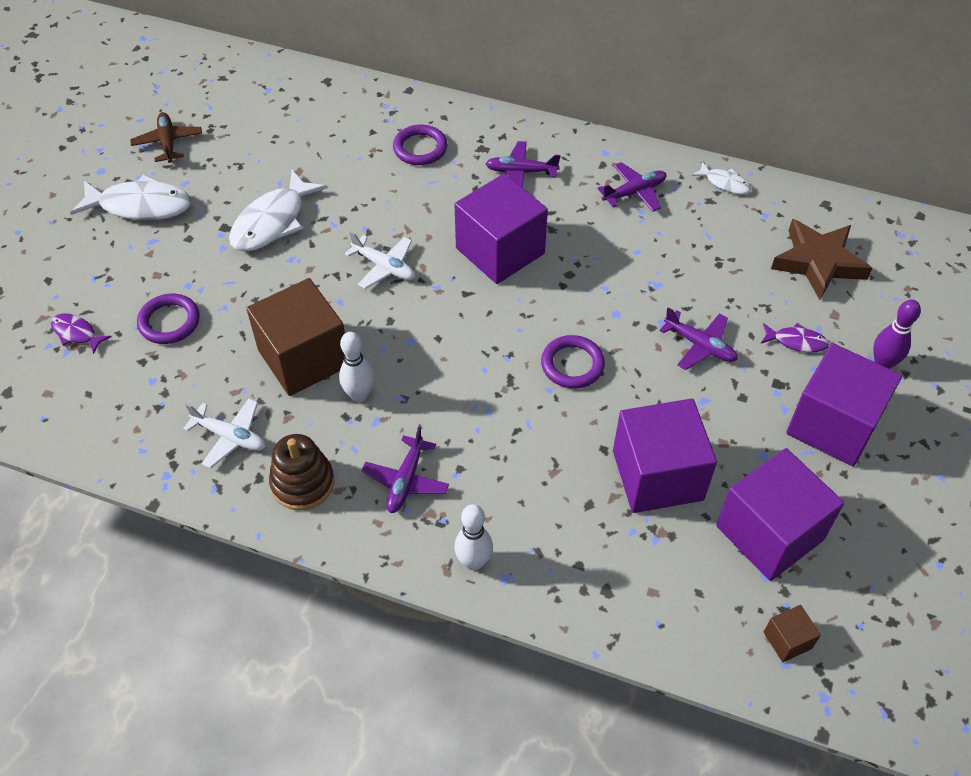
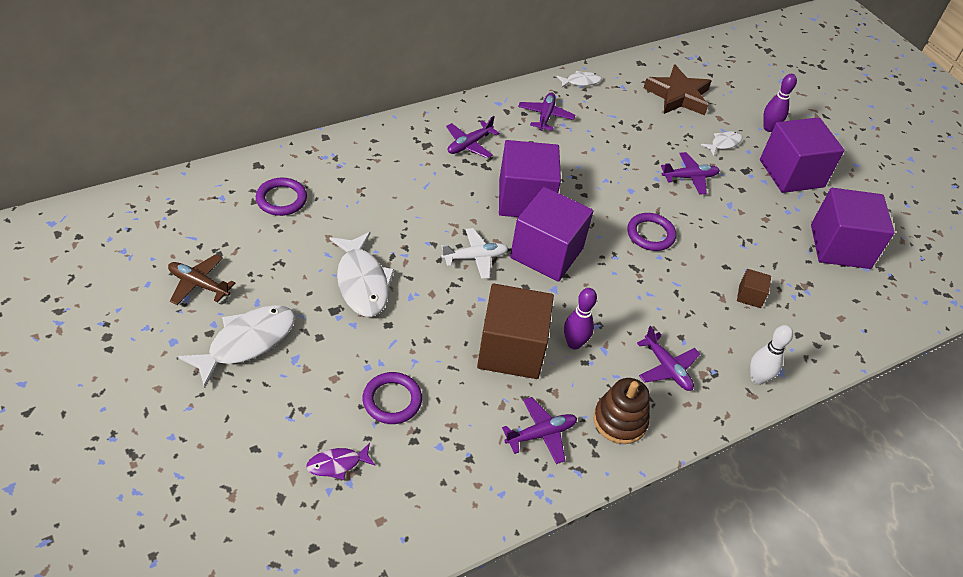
camera: 55 degrees left, 5 degrees down
(230, 437) = (541, 434): white plane -> purple plane
(359, 395) = (574, 343): white bowling pin -> purple bowling pin
(420, 148) = (388, 169): purple ring -> purple ring (281, 199)
(657, 475) = (764, 259): purple cube -> purple cube (546, 253)
(787, 640) = (911, 290): brown cube -> brown cube (749, 296)
(796, 341) = (724, 143): purple fish -> white fish

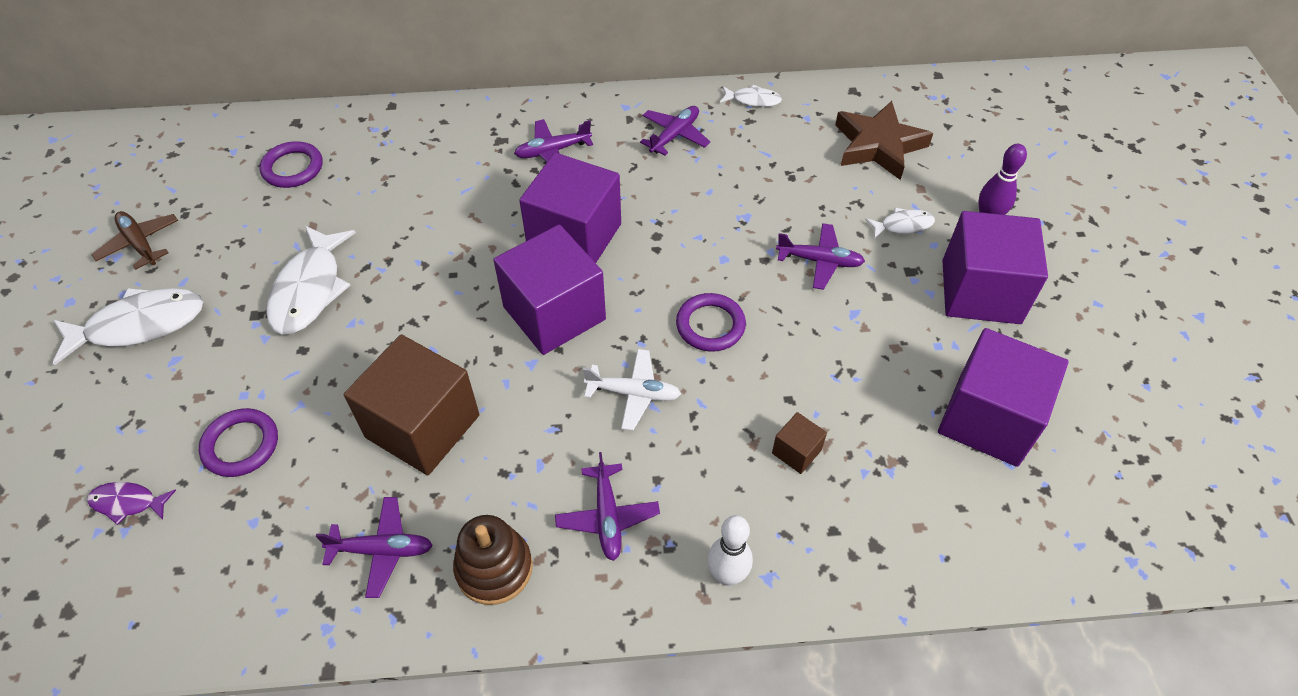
camera: 30 degrees right, 5 degrees up
(475, 257) = (461, 295): white plane -> white plane (634, 393)
(574, 343) = (506, 443): purple bowling pin -> none

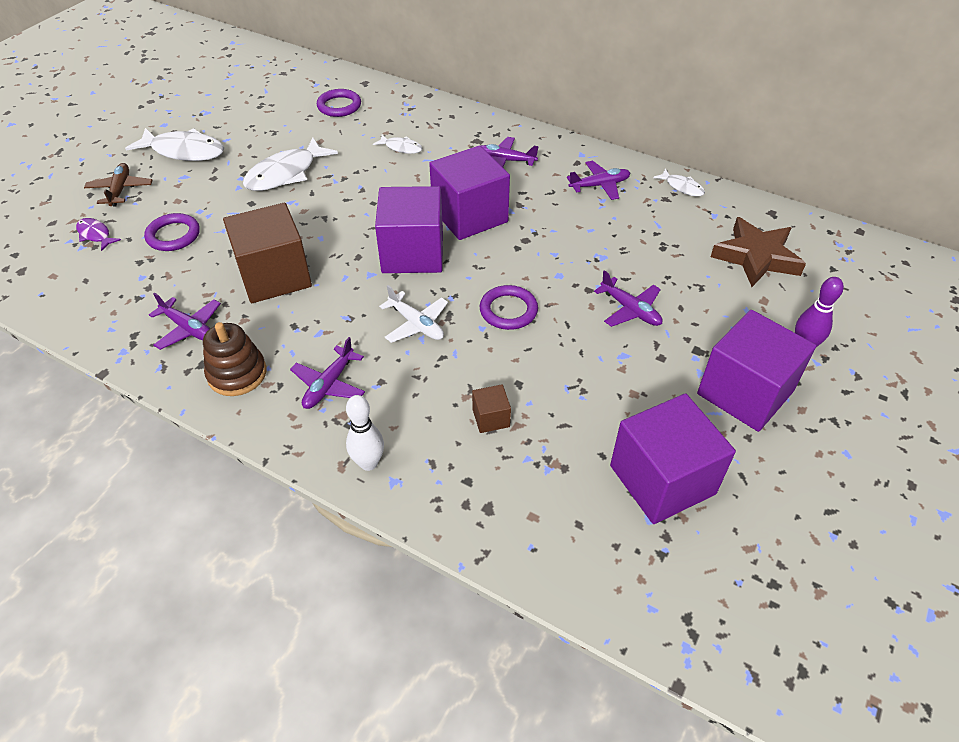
camera: 35 degrees right, 5 degrees down
(140, 244) = (223, 111): brown plane -> brown plane (120, 190)
(903, 225) = (722, 318): white fish -> white fish (401, 148)

